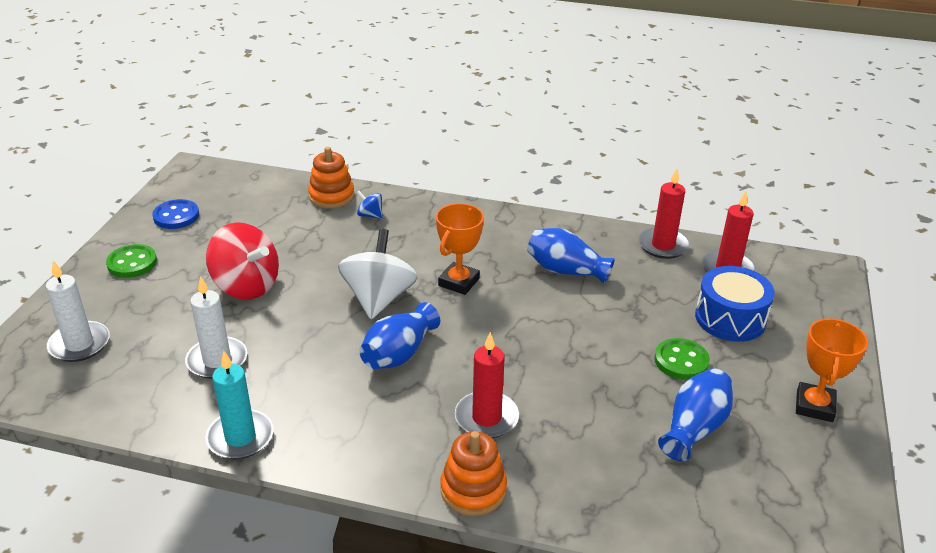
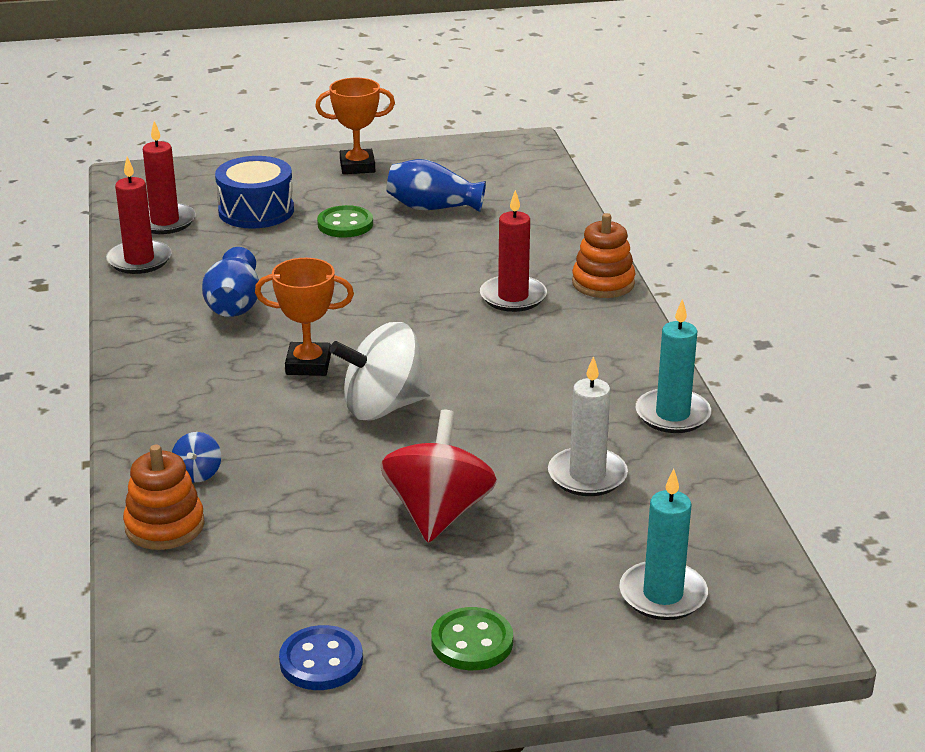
camera: 115 degrees left, 5 degrees down
(79, 344) = (663, 595): white candle -> turquoise candle
(399, 354) = (467, 366): blue vase -> none

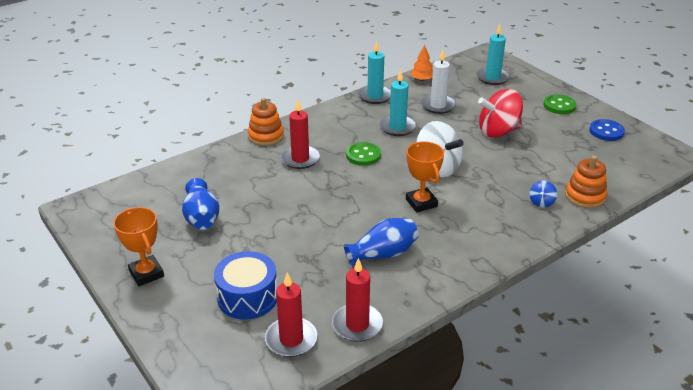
camera: 115 degrees left, 5 degrees up
(198, 473) = (541, 202): blue spinning top -> blue spinning top turned 135 degrees clockwise
(345, 224) = (246, 247): green button -> green button (363, 155)
(540, 406) = (397, 127): none -> turquoise candle
(710, 491) = (422, 79): none -> orange tree

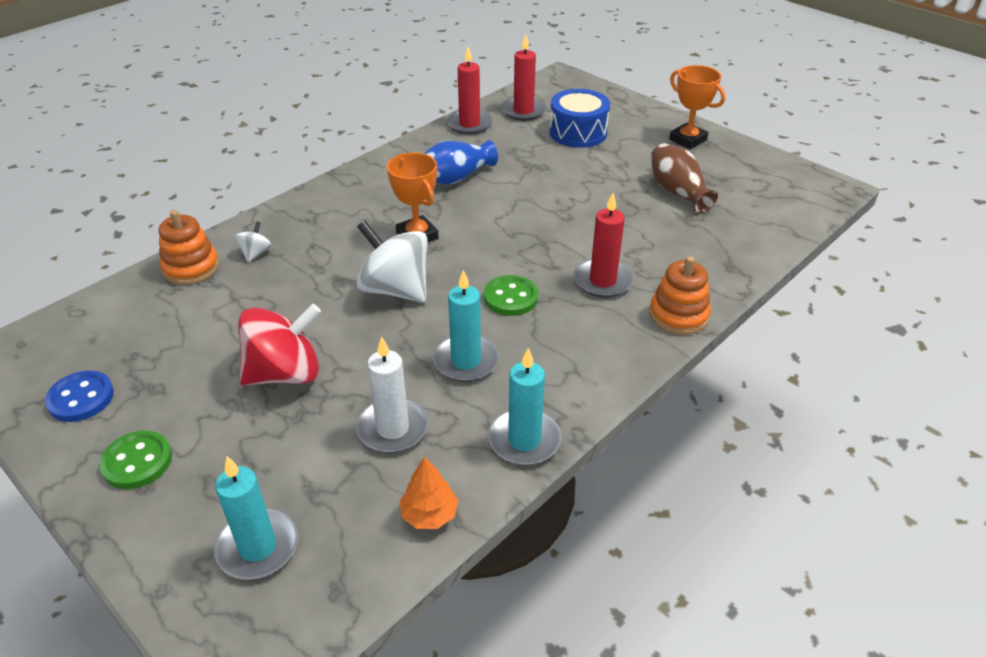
camera: 170 degrees right, 5 degrees up
(201, 217) = (677, 192): blue vase -> brown vase
(541, 202) = (256, 253): blue spinning top -> white spinning top

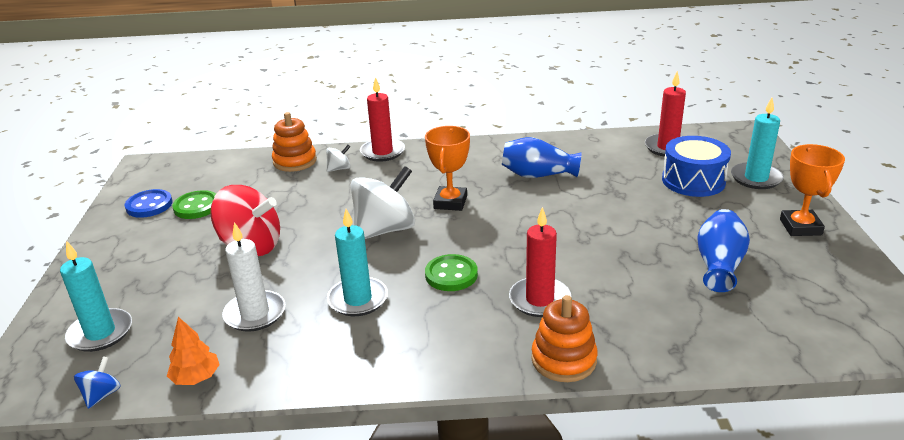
camera: 45 degrees right, 10 degrees down
(137, 462) = (122, 252): green button -> green button (196, 207)
(362, 593) = (102, 395): none -> blue spinning top
(395, 289) = (385, 230): white spinning top -> white spinning top turned 60 degrees clockwise
(469, 124) = (606, 141): red candle -> red candle (382, 152)
(524, 440) = (314, 373): turquoise candle -> turquoise candle (756, 178)
(677, 192) = (719, 265): brown vase -> blue vase

